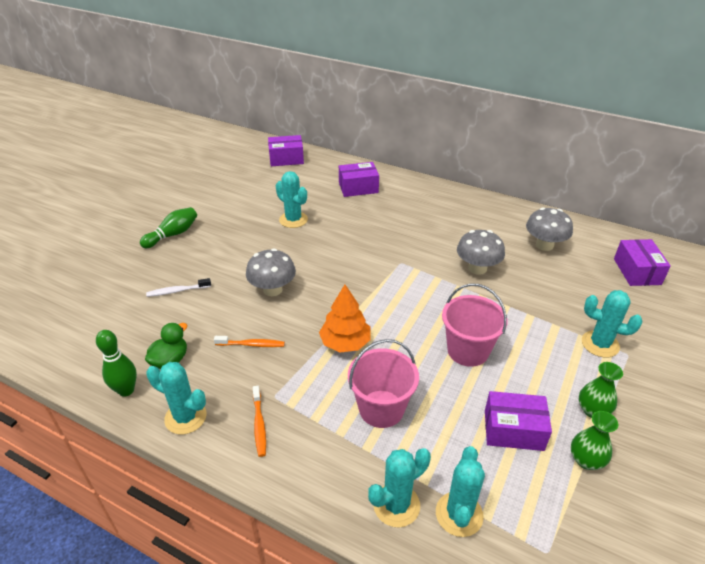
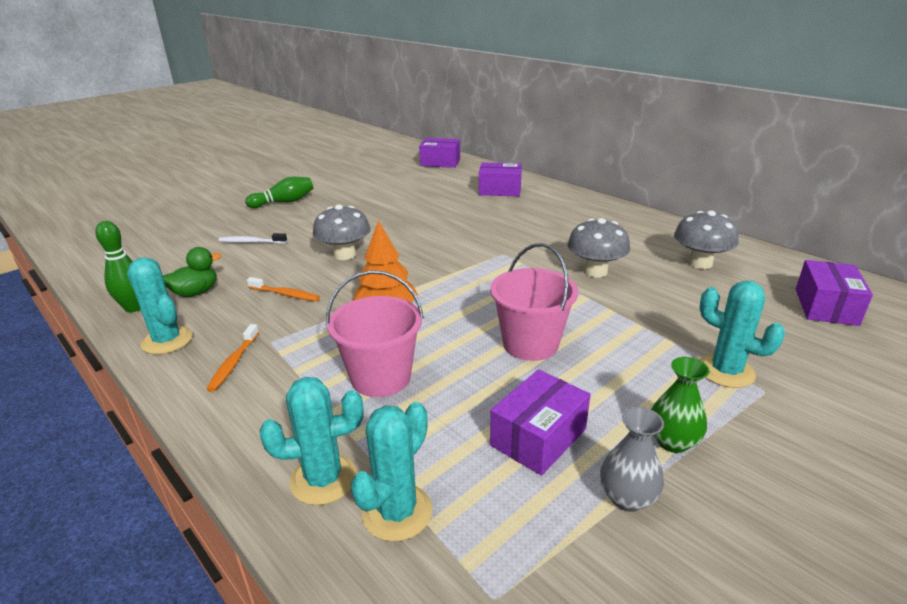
camera: 20 degrees right, 10 degrees down
(293, 220) = (411, 206): turquoise cactus -> none
(513, 430) = (538, 437): purple box -> purple box turned 75 degrees counterclockwise
(586, 460) = (627, 498): green vase -> grey vase

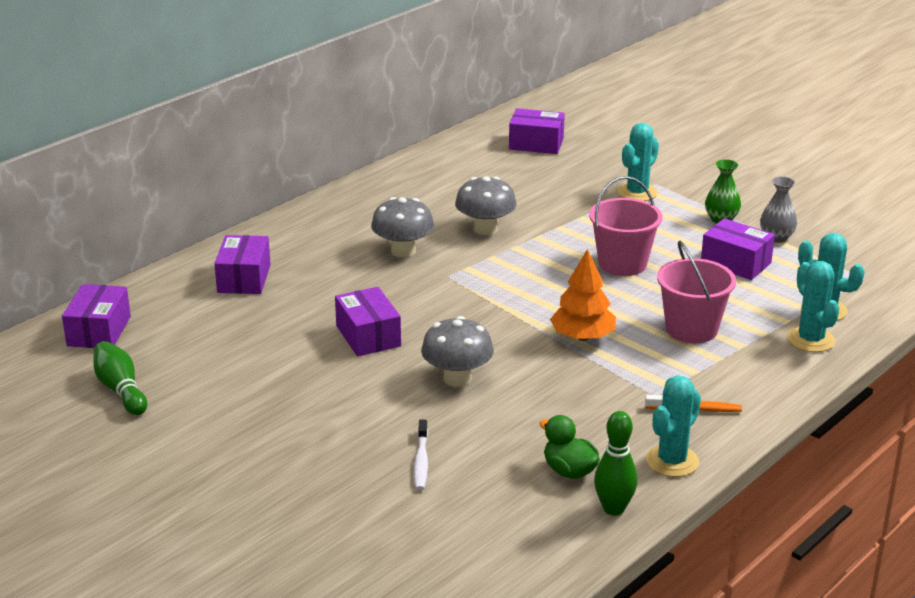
camera: 95 degrees left, 0 degrees up
(284, 202) = (265, 462): green bowling pin -> green bowling pin (121, 390)
(285, 294) = (562, 404): orange toothbrush -> none
(415, 226) = (368, 336): none -> purple box
(700, 263) = (463, 179): grey mushroom -> grey mushroom (403, 251)

